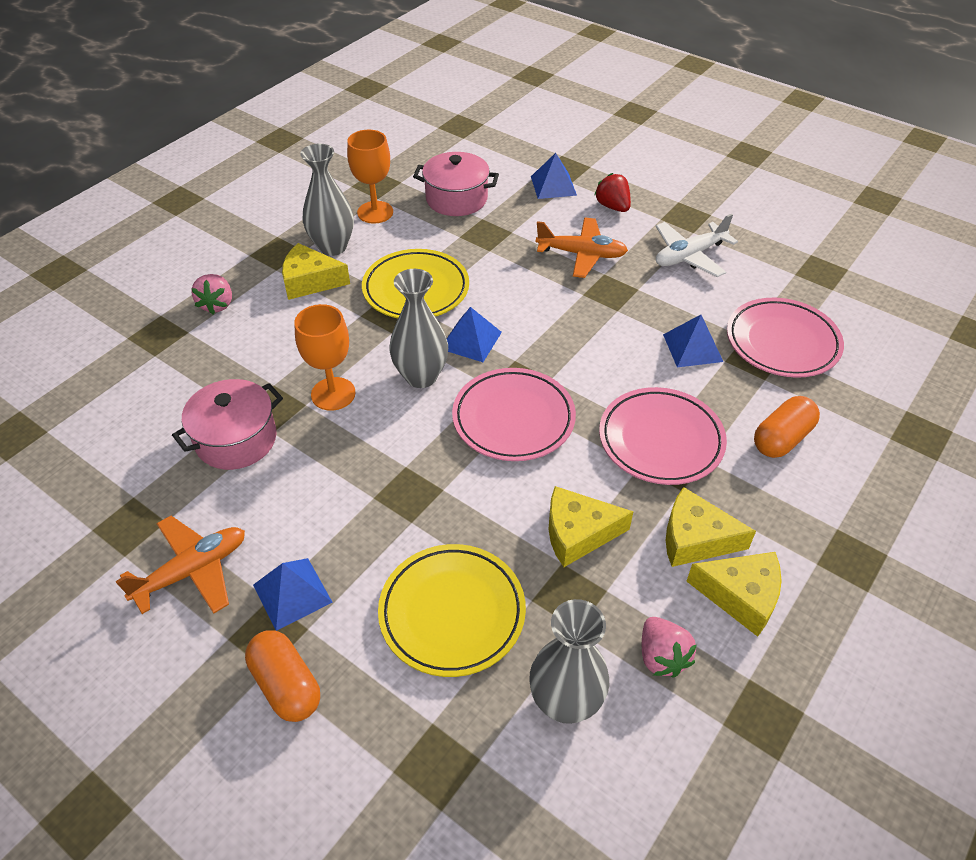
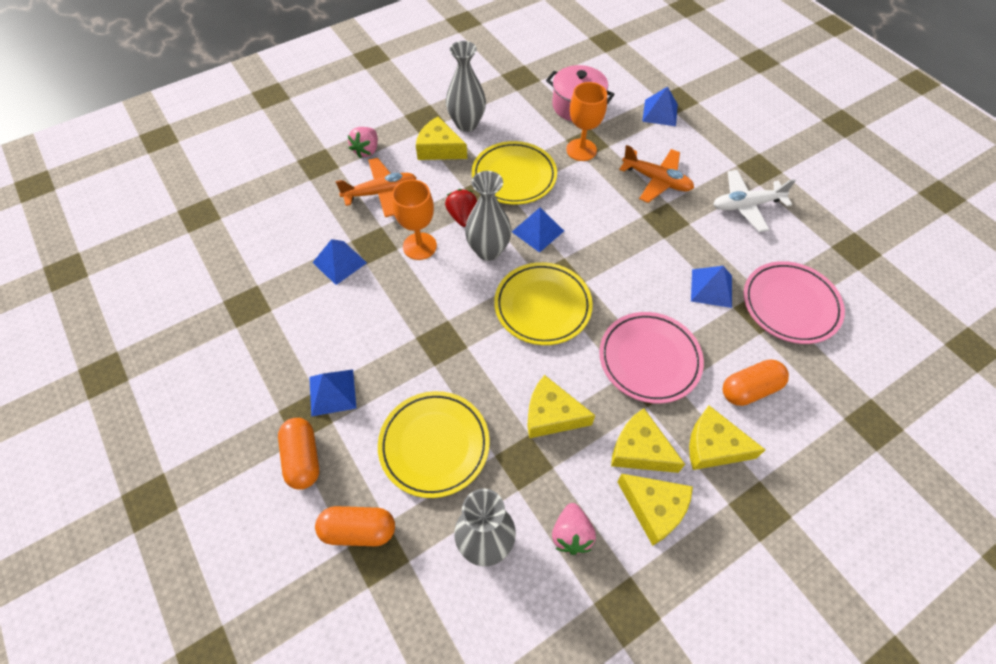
camera: 20 degrees right, 10 degrees up
(192, 571) = (274, 353): orange plane -> orange plane (380, 193)
(236, 439) = (339, 262): pink pot -> blue pyramid
(375, 212) = (510, 102): orange goblet -> orange goblet (581, 150)
(399, 746) = (358, 530): none -> orange capsule
(513, 419) = (542, 306): pink plate -> yellow plate
(612, 206) = (701, 144): red strawberry -> red strawberry (462, 216)
(772, 509) = (713, 446): none -> yellow cheese

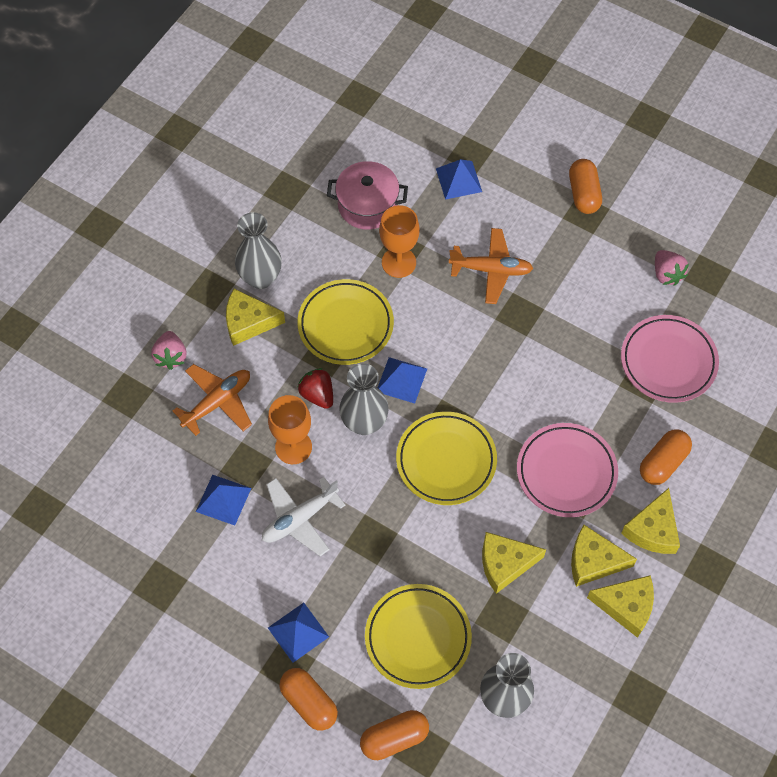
camera: 25 degrees left, 5 degrees up
(571, 534) = (569, 659): pink strawberry -> pink strawberry (666, 274)
(711, 288) = (592, 373): blue pyramid -> none
(713, 446) = (652, 530): yellow cheese -> yellow cheese turned 60 degrees counterclockwise
(746, 205) = (589, 264): white plane -> white plane (299, 519)
(763, 154) = (583, 194): none -> orange capsule

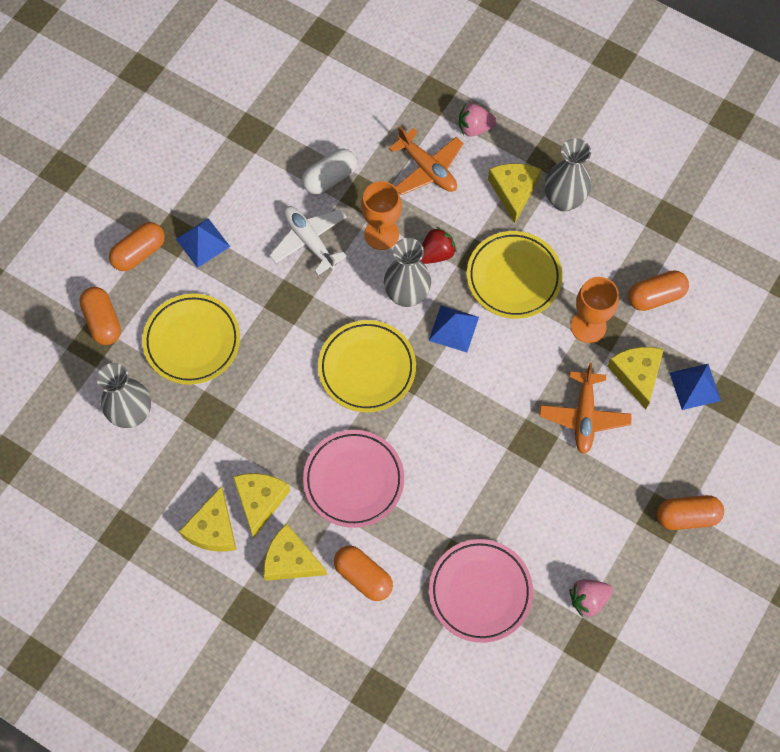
camera: 90 degrees right, 5 degrees up
(223, 499) = (330, 178): blue pyramid -> white capsule
(367, 205) = (655, 296): pink pot -> orange capsule
(505, 563) = (260, 419): yellow cheese -> yellow cheese (637, 375)

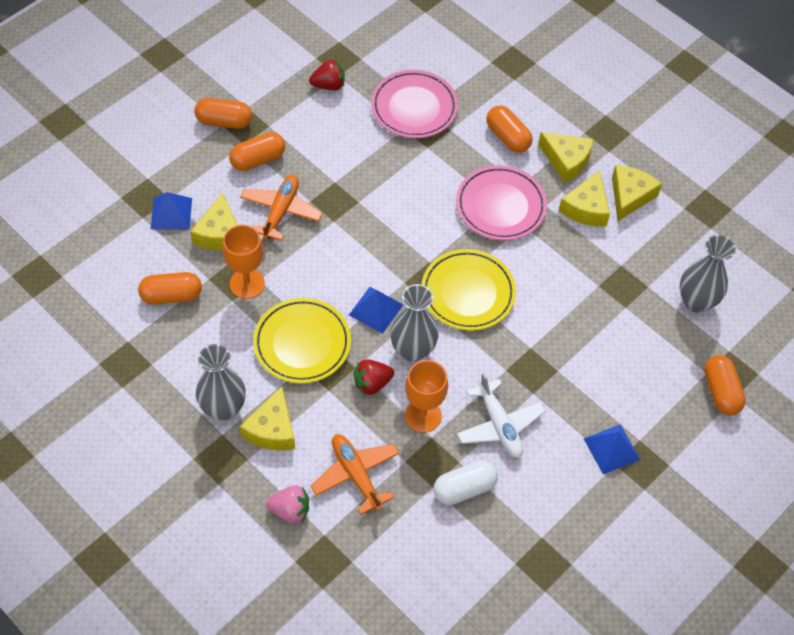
camera: 170 degrees left, 10 degrees down
(139, 253) = (679, 453): orange capsule -> orange capsule (258, 159)
(192, 341) = (632, 353): yellow plate -> none
(588, 599) = (329, 85): pink strawberry -> red strawberry

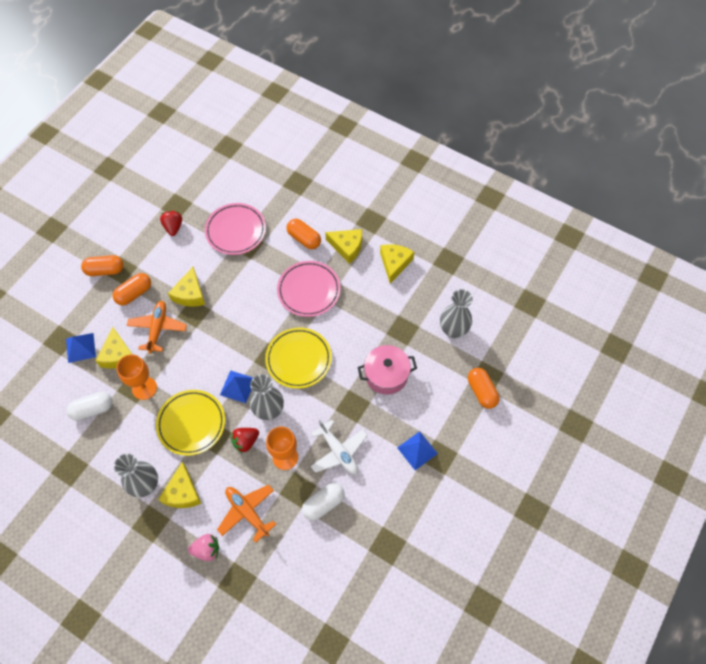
camera: 10 degrees left, 5 degrees up
(171, 296) = (92, 409): orange capsule -> white capsule
(329, 85) = (173, 227): red strawberry -> red strawberry turned 75 degrees counterclockwise
(586, 208) = (367, 279): yellow cheese -> yellow cheese (190, 294)
(587, 340) = (386, 375): none -> pink pot

